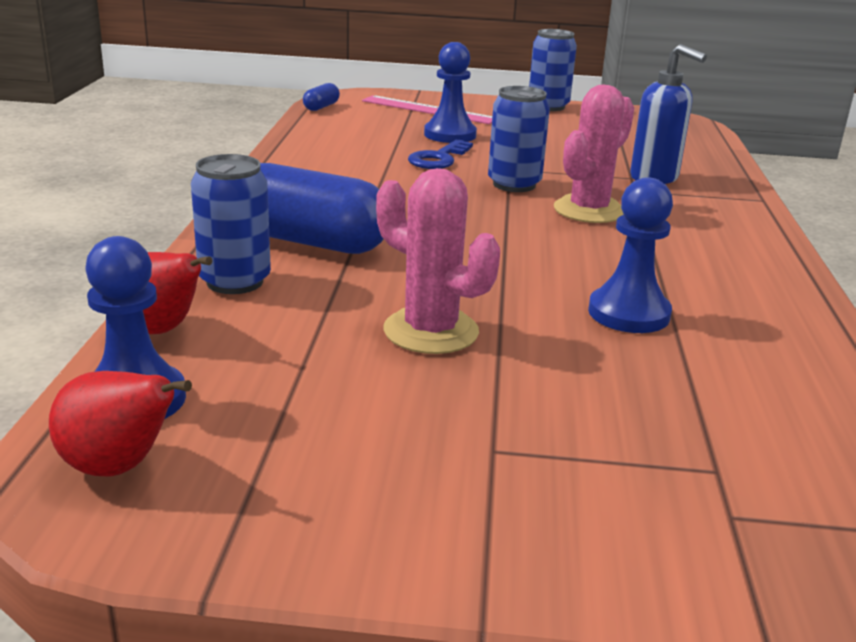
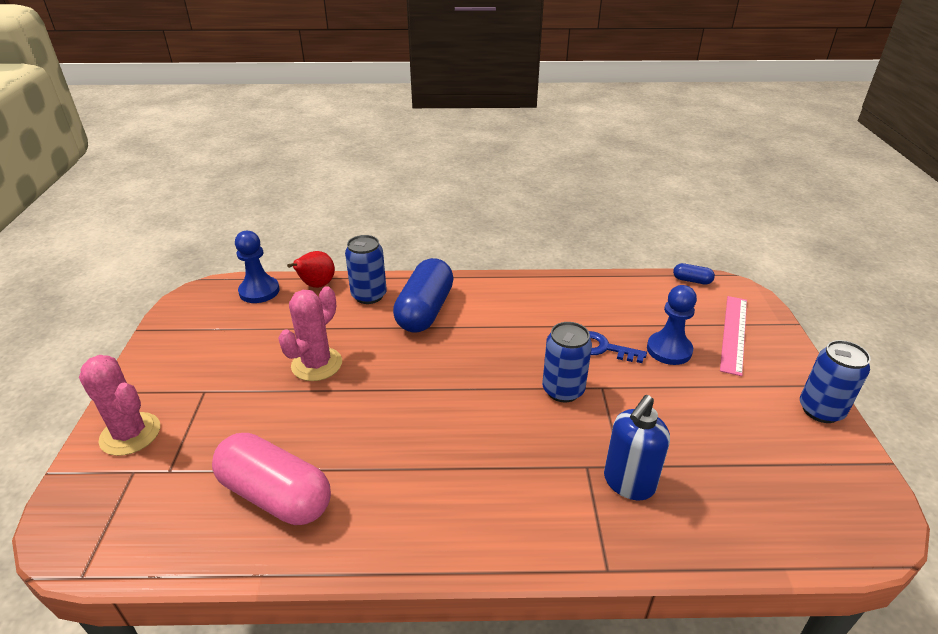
camera: 85 degrees right, 10 degrees up
(119, 467) = (213, 298): red pear -> none
(589, 210) = (522, 433): pink cactus -> pink cactus (130, 434)
(628, 313) = (342, 446): blue pawn -> none
(736, 363) = (275, 495): none -> pink capsule

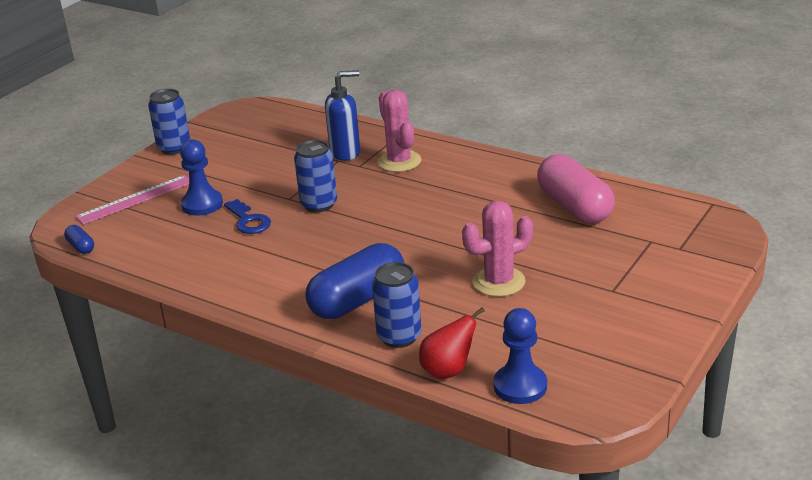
camera: 145 degrees left, 5 degrees down
(130, 434) = (682, 274): pink cactus -> pink cactus (399, 161)

